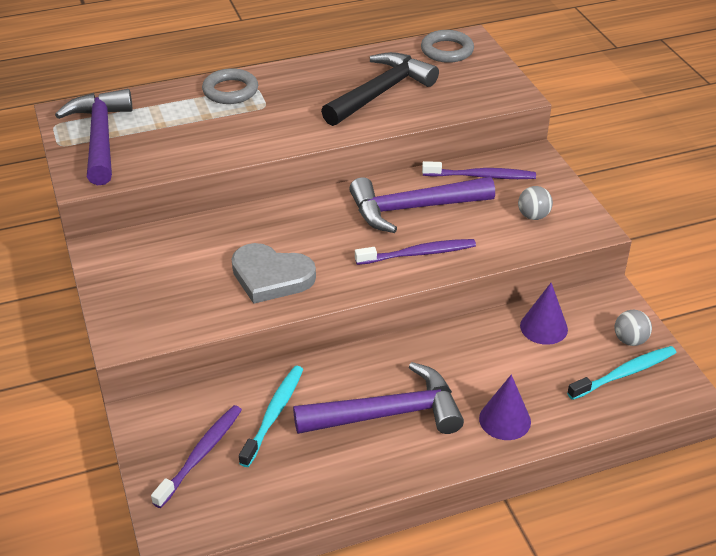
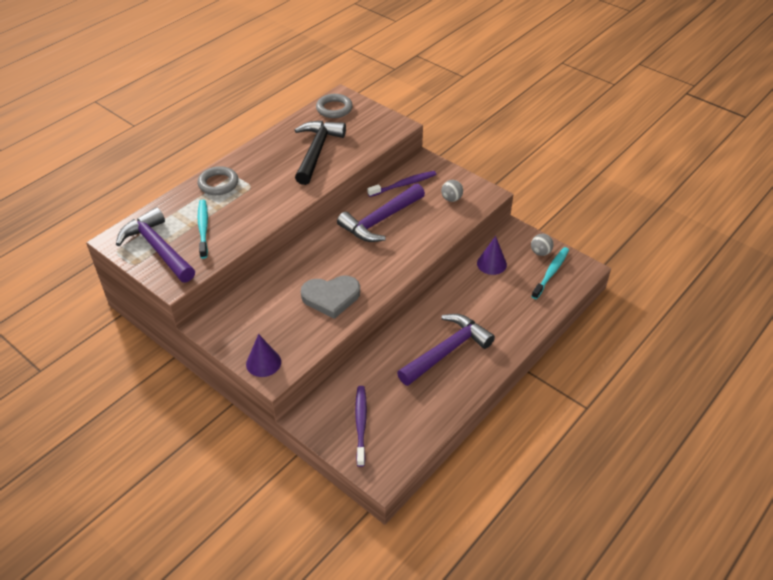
camera: 30 degrees left, 5 degrees up
(273, 415) = (383, 381): turquoise toothbrush -> turquoise toothbrush (203, 228)
(418, 254) = (405, 248): purple toothbrush -> none
(505, 420) = (510, 326): purple cone -> purple cone (263, 363)

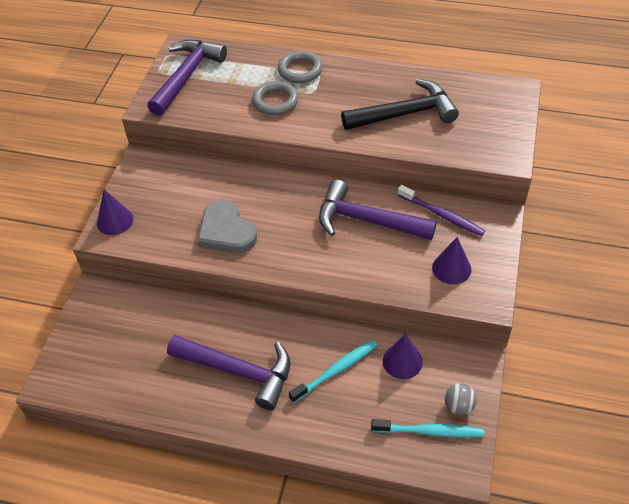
camera: 65 degrees right, 5 degrees up
(203, 228) = (231, 91): turquoise toothbrush -> turquoise toothbrush (335, 371)
(334, 109) = (490, 94): grey ring -> grey ring (275, 101)
(361, 424) = (105, 337): purple toothbrush -> none
(451, 199) = (451, 268): grey ball -> purple cone

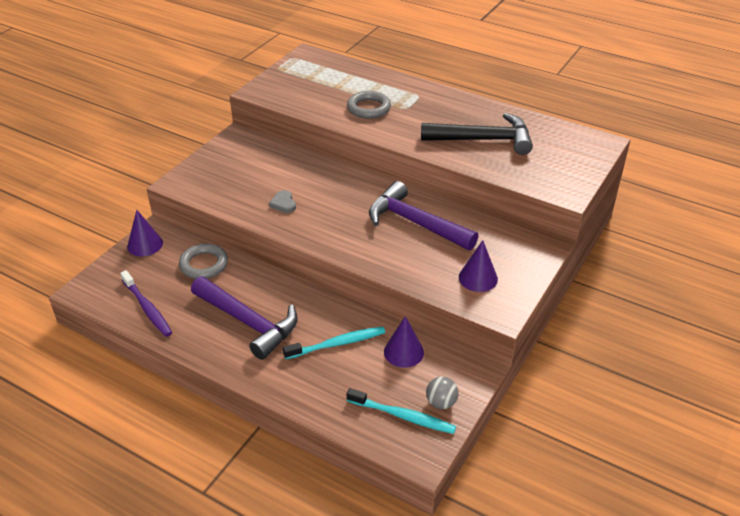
camera: 15 degrees right, 10 degrees down
(115, 221) = (192, 175): purple cone -> purple cone (145, 244)
(187, 76) = (300, 76): purple hammer -> none
(226, 231) = (283, 203): grey heart -> grey heart, size x0.49
(300, 70) = (403, 90): grey ring -> grey ring (204, 264)
(441, 215) = (489, 234): purple toothbrush -> purple toothbrush (147, 308)

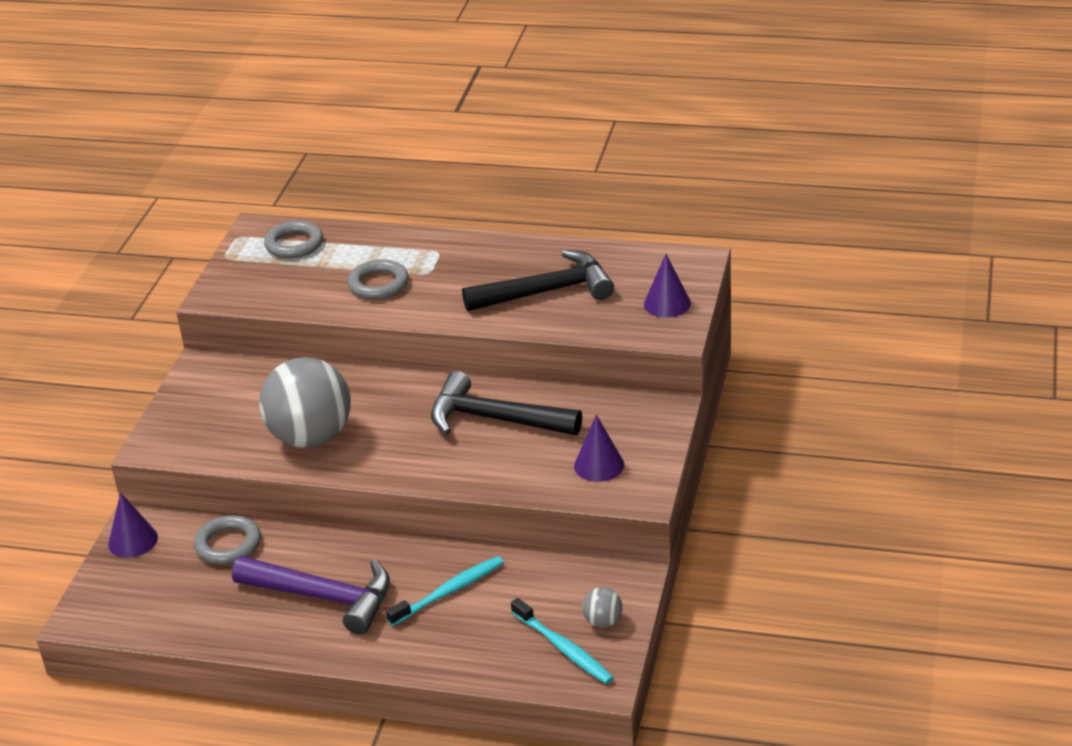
camera: 15 degrees left, 5 degrees down
(147, 308) = (181, 616): purple toothbrush -> none
(283, 203) = (311, 437): grey heart -> grey ball
(326, 70) = (294, 244): none -> grey ring
(402, 416) = (563, 648): turquoise toothbrush -> turquoise toothbrush turned 45 degrees clockwise
(403, 352) = (535, 578): purple cone -> purple cone (667, 304)
(415, 223) = (494, 419): purple hammer -> black hammer

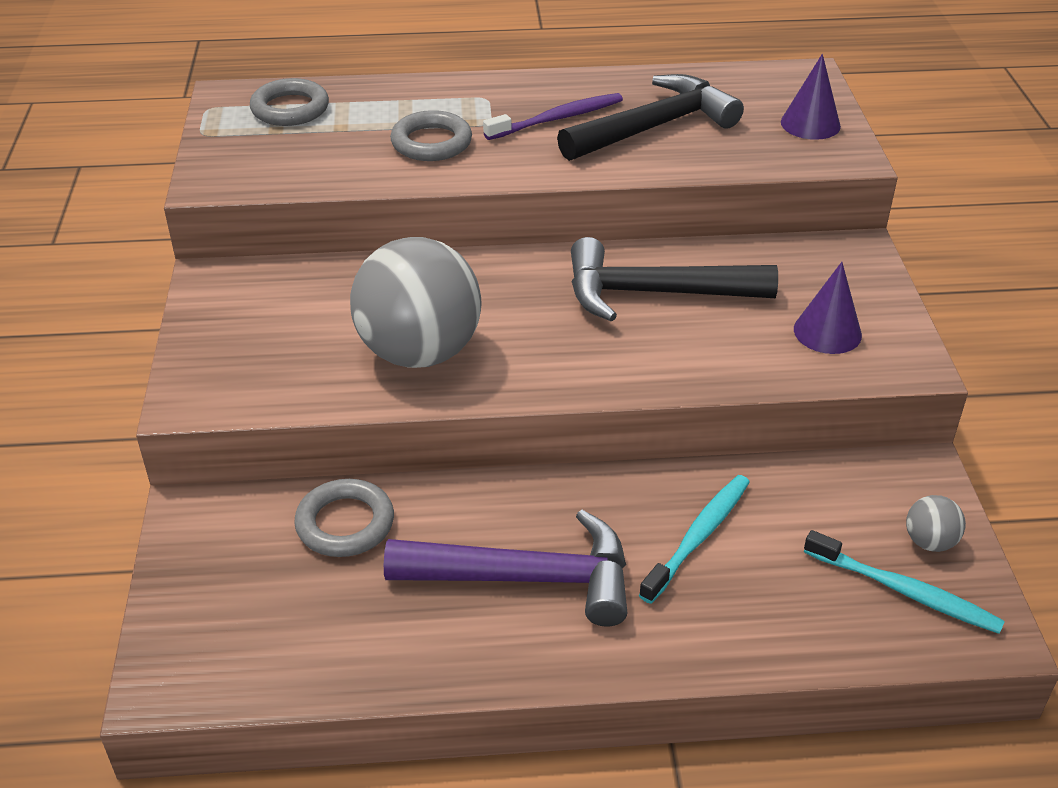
camera: 20 degrees left, 5 degrees up
(133, 540) = (196, 542): purple cone -> none
(479, 276) = (557, 119): none -> purple toothbrush

